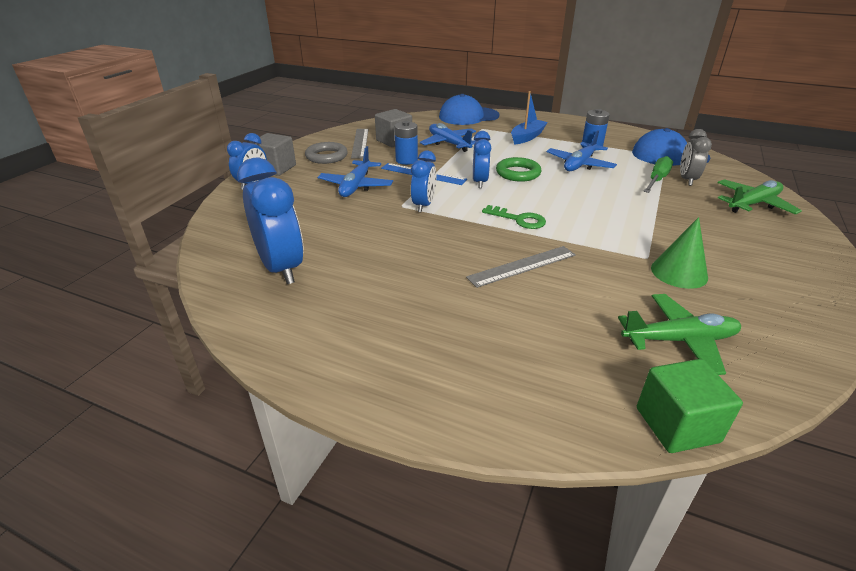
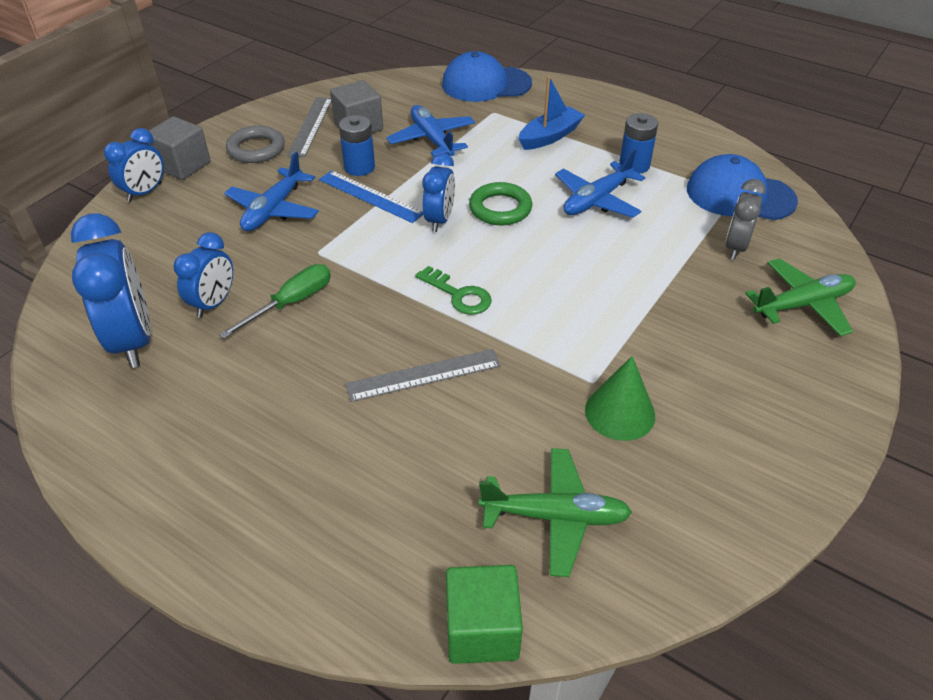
camera: 10 degrees right, 10 degrees up
(423, 205) = (346, 255): blue clock -> blue clock (214, 303)
(657, 180) = (691, 242): green screwdriver -> green screwdriver (291, 303)

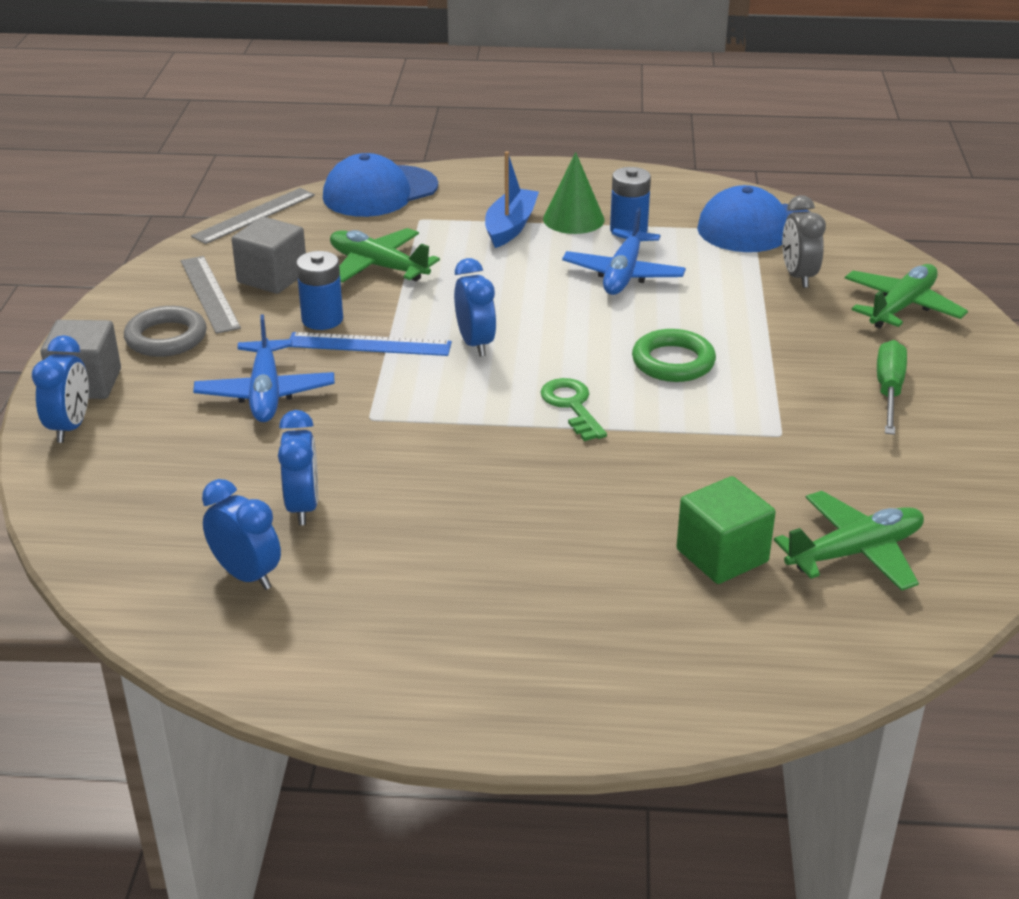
camera: 30 degrees left, 10 degrees down
(133, 340) = (246, 575): blue clock -> blue clock, size x0.60
(291, 303) = (396, 475): green screwdriver -> green screwdriver (889, 391)
(423, 375) = (612, 488): grey ruler -> grey ruler (254, 215)
(432, 139) = (378, 266): blue plane -> green plane
(458, 295) = (572, 406): green key -> green key turned 120 degrees counterclockwise
(482, 629) = (879, 660): green cube -> green cube (722, 556)
(500, 208) = (530, 312): green ring -> green ring (673, 362)
(620, 412) = (829, 450): green cone -> green cone (573, 219)

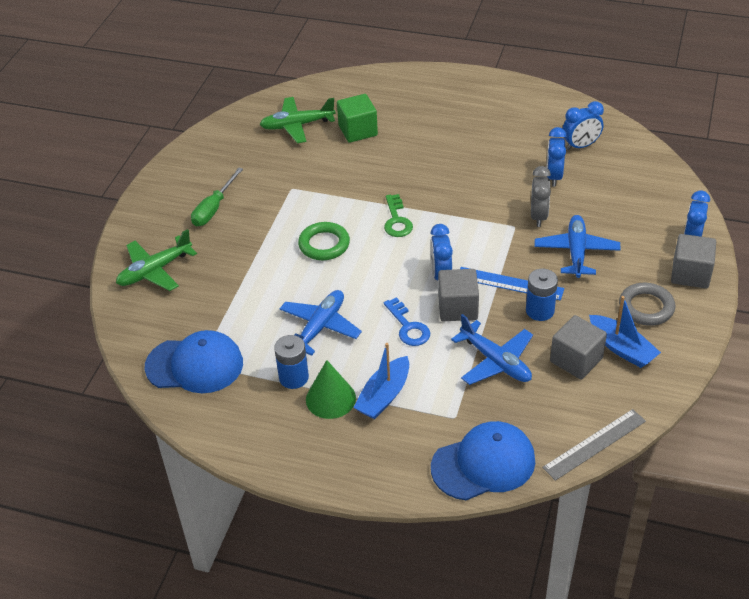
camera: 165 degrees left, 10 degrees up
(209, 294) = (622, 348): grey ruler -> blue boat
(246, 575) = (580, 146): blue clock -> blue clock turned 75 degrees counterclockwise
(378, 266) = (496, 361): green plane -> blue plane
(440, 311) = (458, 308): none -> grey cube
(503, 286) = (408, 327): none -> blue key
(798, 276) = (201, 308): grey clock -> grey clock (538, 216)

